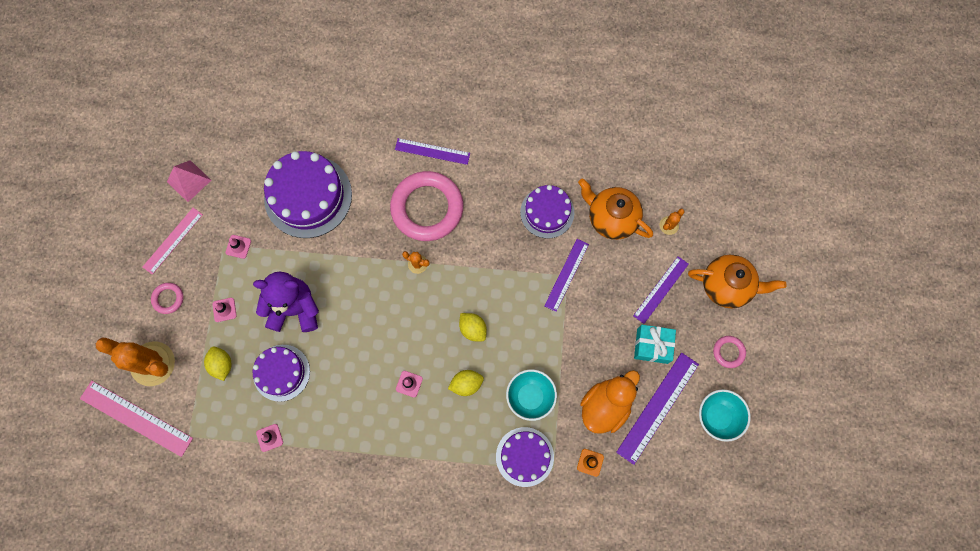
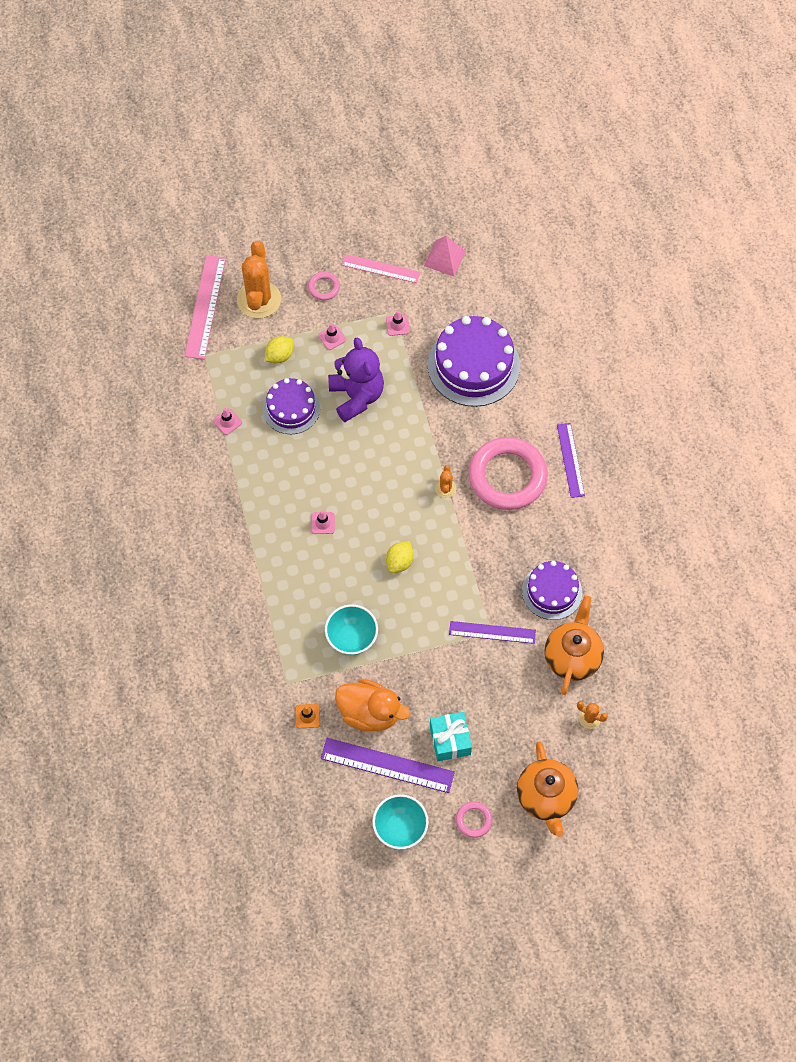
camera: 70 degrees right, 10 degrees down
(466, 384) = (342, 575): yellow lemon -> none
(524, 456) = (291, 652): purple cake -> none
(661, 289) = (514, 731): purple ruler -> none

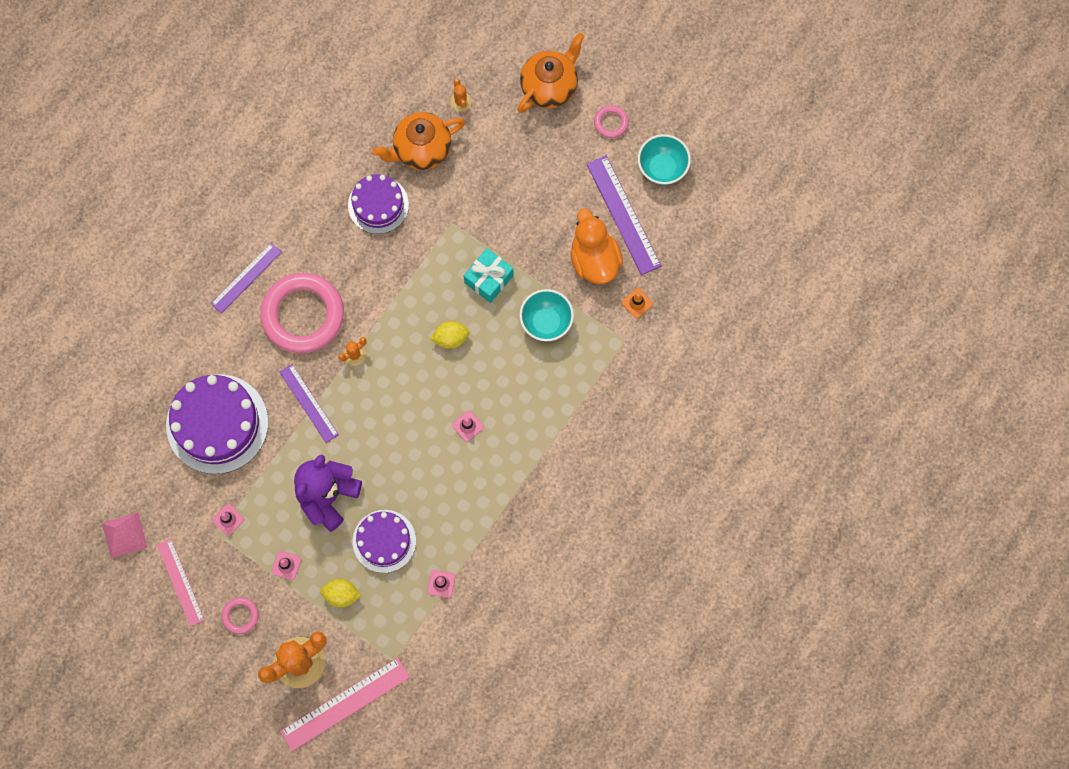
camera: 130 degrees left, 10 degrees up
(450, 740) = (565, 186): turquoise gift -> turquoise gift (489, 279)
(492, 632) = (450, 222): purple ruler -> purple ruler (308, 403)

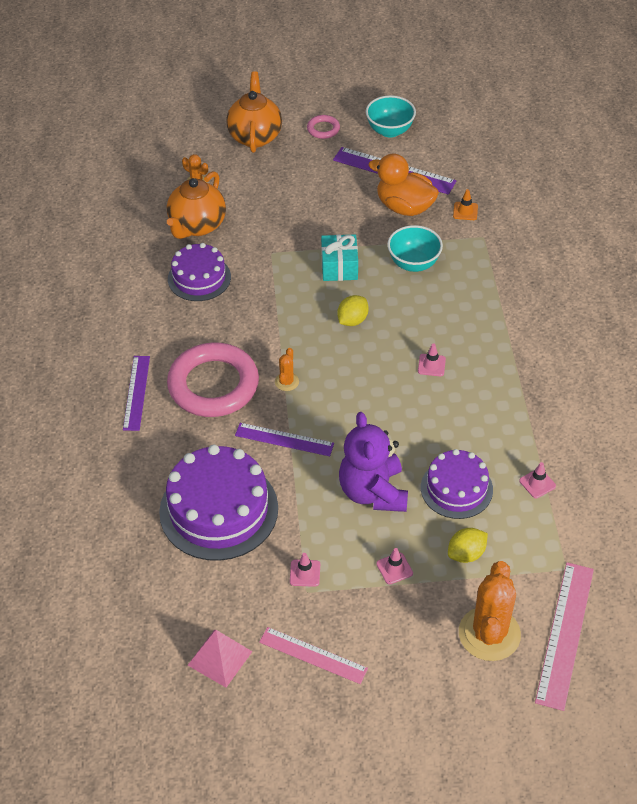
camera: 40 degrees left, 25 degrees down
(240, 616) = (397, 639): pink ring -> none

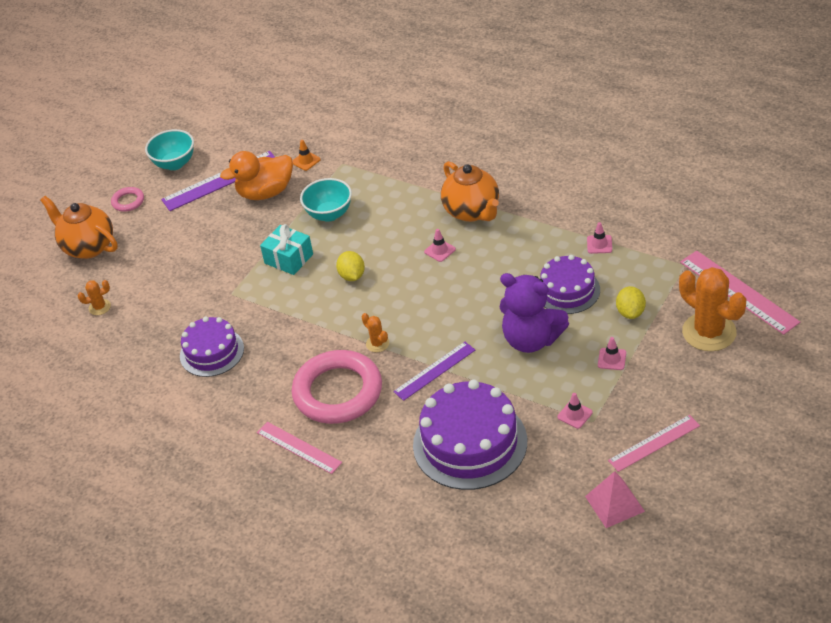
camera: 50 degrees left, 5 degrees down
(136, 392) = (299, 447): purple ruler -> pink ruler
(197, 226) = (151, 328): orange teapot -> orange teapot (472, 211)

